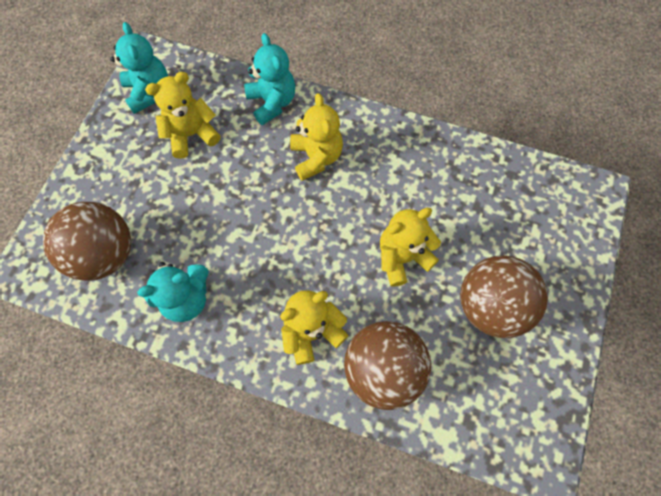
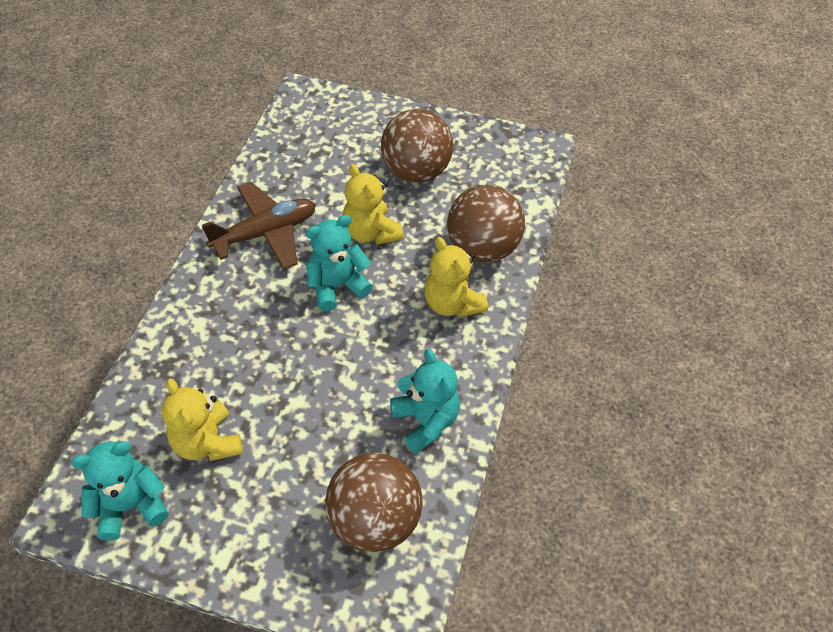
camera: 95 degrees left, 15 degrees down
(272, 102) = (168, 355): turquoise teddy bear -> turquoise teddy bear (337, 286)
(316, 157) = (251, 307): yellow teddy bear -> none
(400, 165) = (265, 233): none -> brown plane

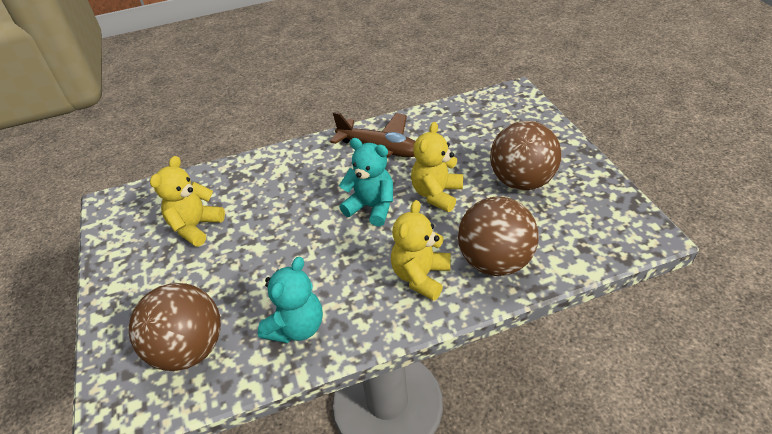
camera: 60 degrees right, 10 degrees down
(131, 505) = (129, 224): turquoise teddy bear -> none

